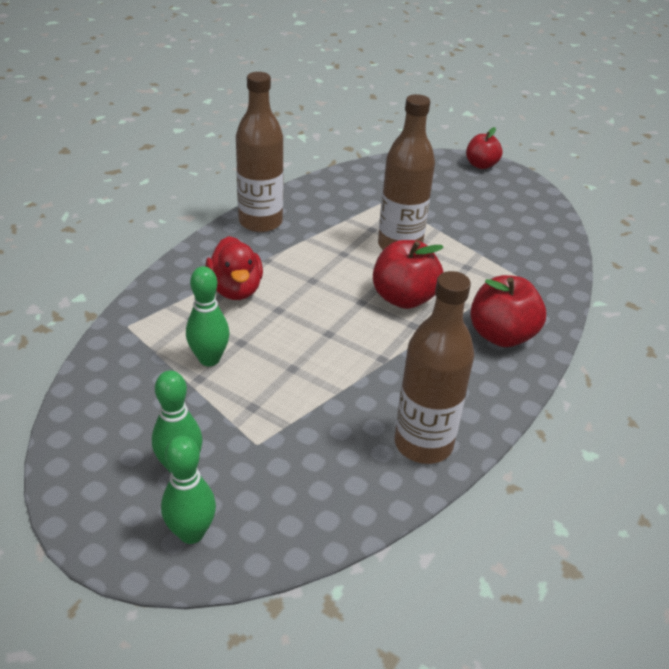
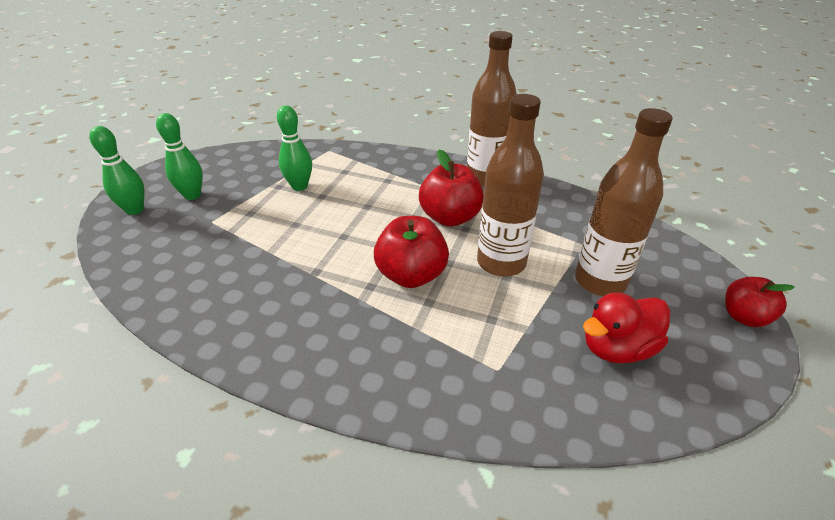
camera: 80 degrees right, 0 degrees up
(235, 289) = (385, 182): red duck -> red duck (617, 348)
(423, 444) = (205, 309): brown bottle -> brown bottle (600, 281)
(501, 335) = (373, 358): red apple -> red apple (450, 217)

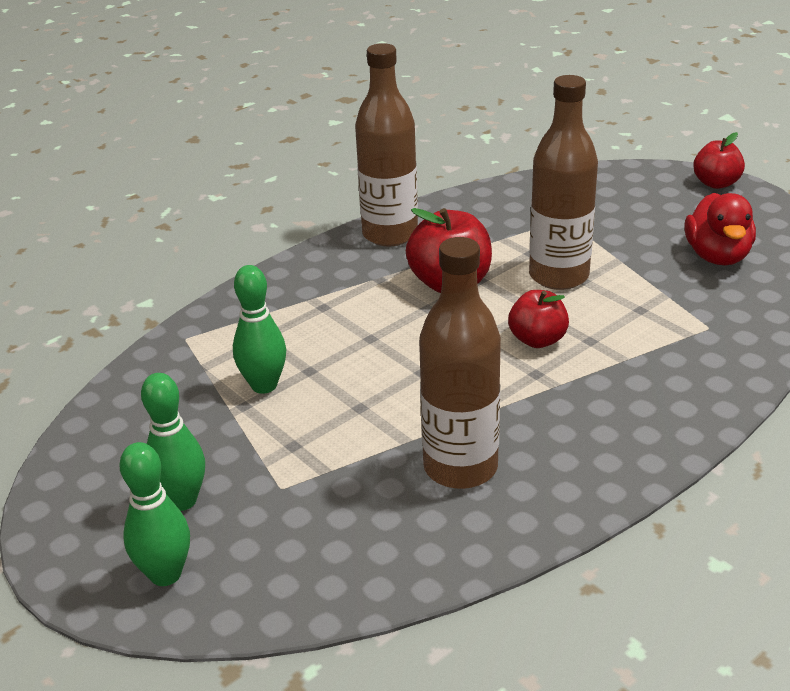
camera: 60 degrees left, 5 degrees down
(411, 275) = (537, 340): red apple -> red apple, size x0.65
(600, 281) = (627, 231): brown bottle -> brown bottle (460, 467)

